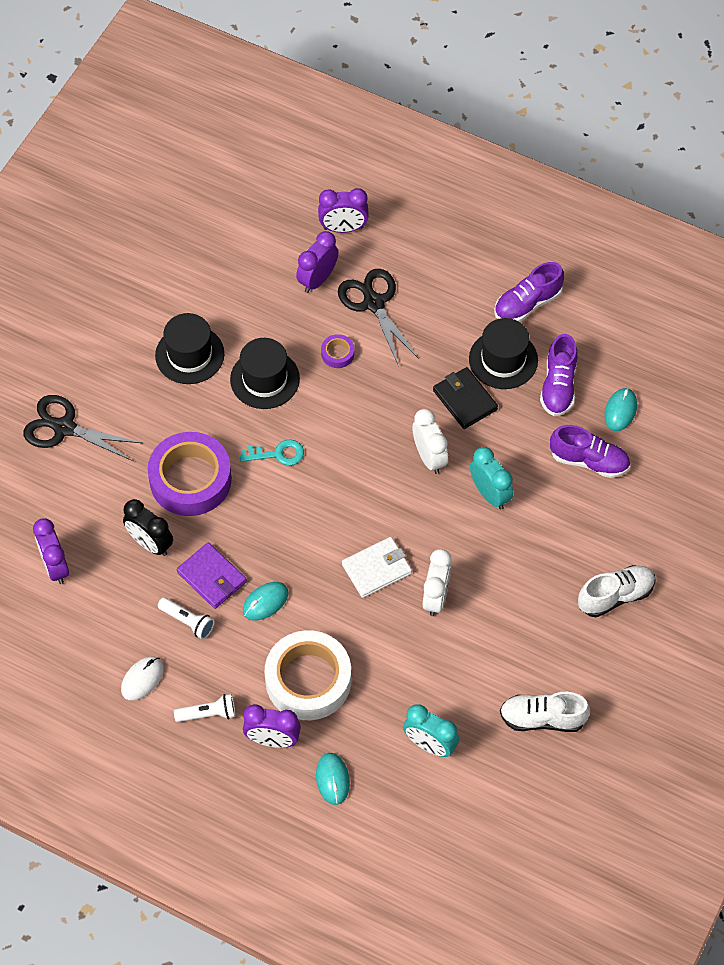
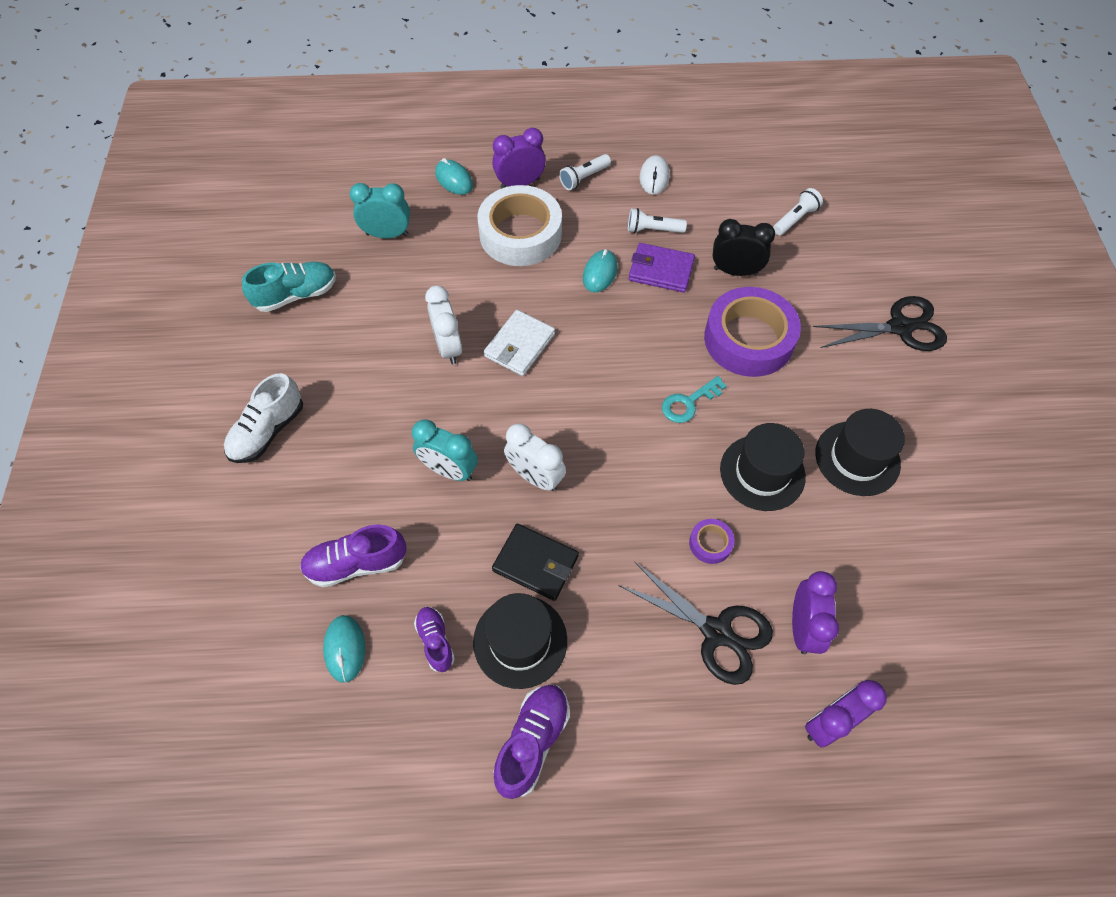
camera: 150 degrees right, 0 degrees up
(55, 566) = (795, 219): purple clock -> white flashlight
(542, 718) = (296, 295): white shoe -> turquoise shoe
(558, 386) = (435, 641): purple shoe -> purple shoe, size x0.63

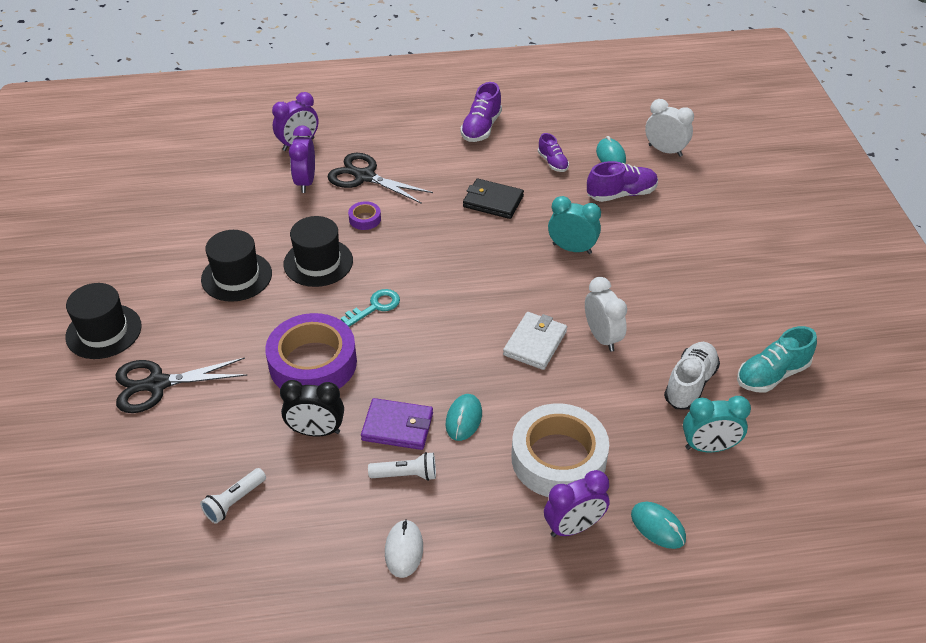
camera: 175 degrees right, 15 degrees down
(268, 431) = (731, 264): white shoe -> white shoe (690, 384)
(520, 641) = (497, 165): black hat -> black hat (104, 331)
(535, 477) = (502, 249): white clock -> white clock (665, 151)
(584, 178) = (494, 541): white flashlight -> none

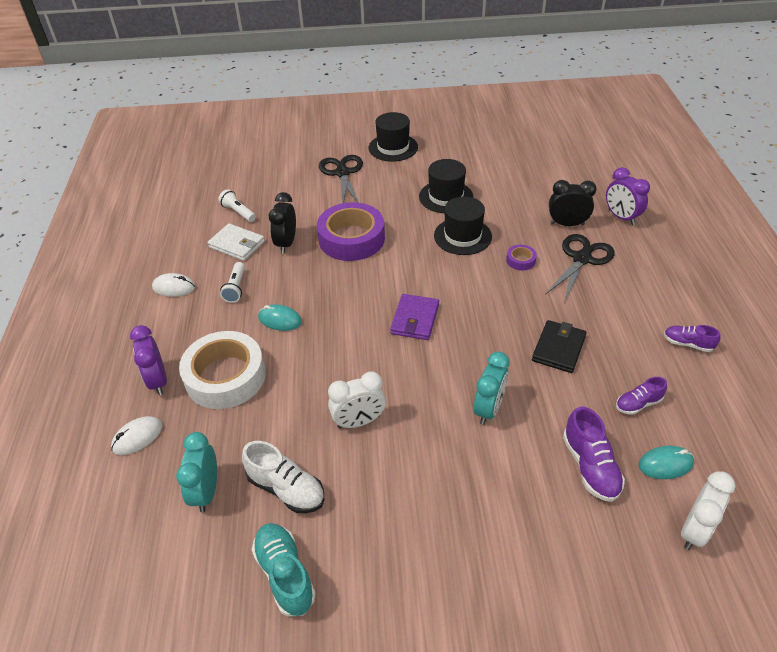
camera: 95 degrees right, 0 degrees up
(305, 182) = (567, 224): purple clock -> black clock
(375, 307) = (409, 269): turquoise key -> none
(397, 426) = (281, 283): purple wallet -> purple wallet (415, 319)
(481, 128) = (687, 344): purple shoe -> purple shoe, size x0.63
(535, 343) = (357, 369): white wallet -> white wallet (237, 244)
(658, 527) = (137, 437): turquoise mouse -> white mouse

